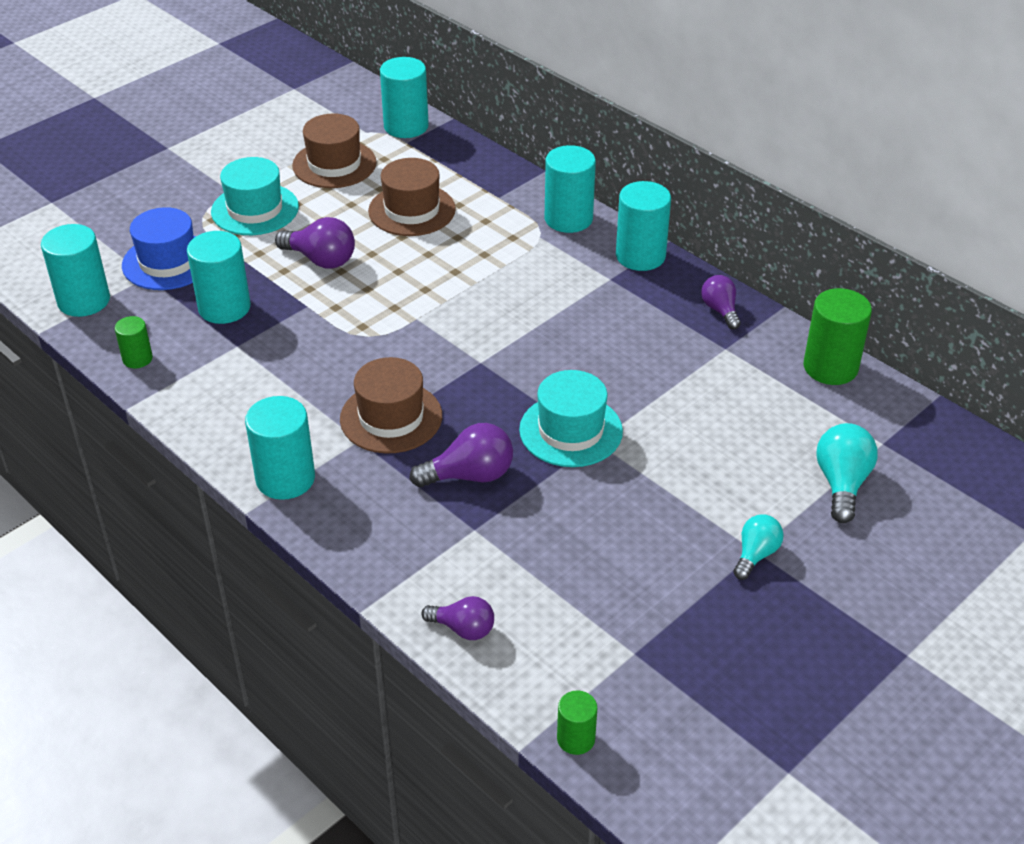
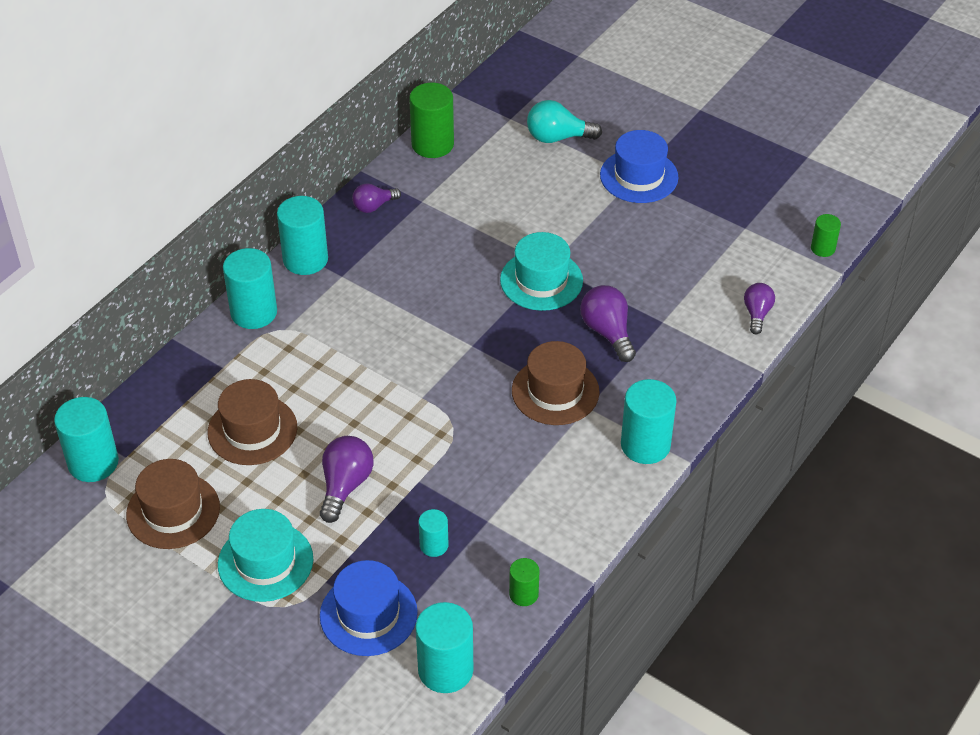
camera: 100 degrees left, 5 degrees up
(224, 307) = (434, 545): turquoise cylinder -> turquoise cylinder, size x0.55
(755, 555) = (639, 176): turquoise light bulb -> blue hat

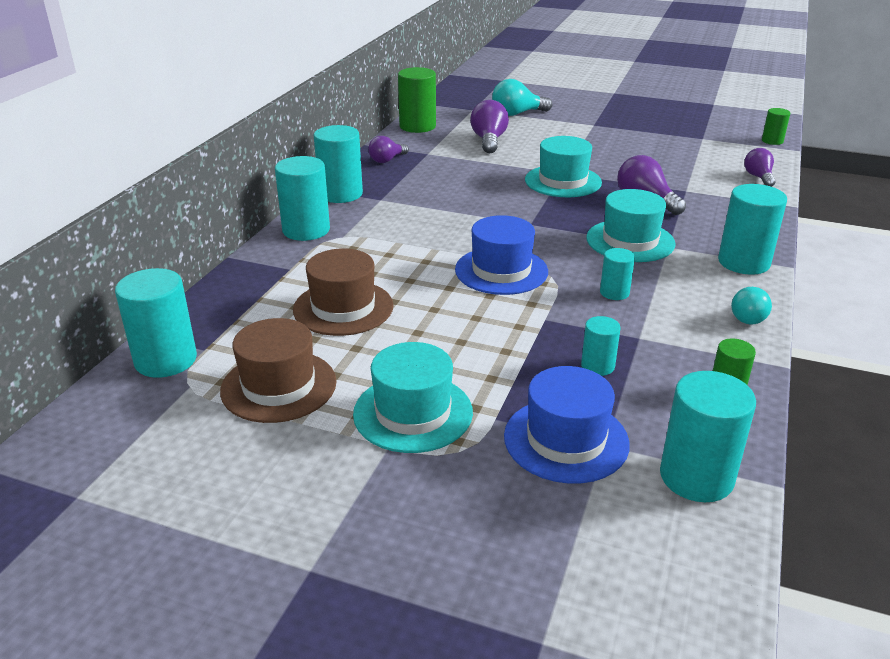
camera: 15 degrees left, 15 degrees down
(345, 486) = (469, 334): purple light bulb -> purple light bulb (489, 141)
(498, 460) = (614, 292): none -> turquoise cylinder
(555, 391) = (630, 241): brown hat -> turquoise hat
(600, 517) = (749, 317): none -> turquoise light bulb
(639, 176) = (596, 124): blue hat -> blue hat (501, 271)

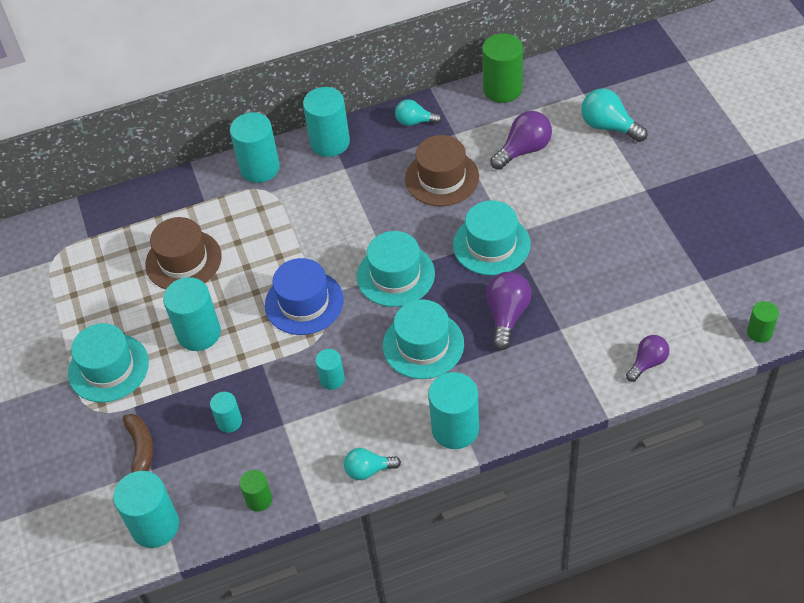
camera: 55 degrees right, 20 degrees up
(166, 360) = (65, 231): turquoise cylinder -> turquoise cylinder (199, 333)
(278, 386) = (83, 295): brown hat -> brown hat (442, 178)
(387, 160) = (415, 122): purple light bulb -> turquoise light bulb
(535, 223) = (395, 275): none -> turquoise hat
(566, 440) = (141, 449): blue hat -> brown banana

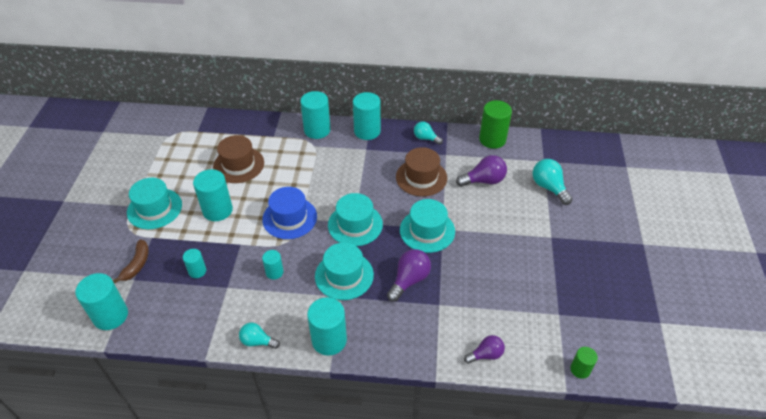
camera: 20 degrees right, 5 degrees down
(259, 500) = (180, 328): green cylinder -> none

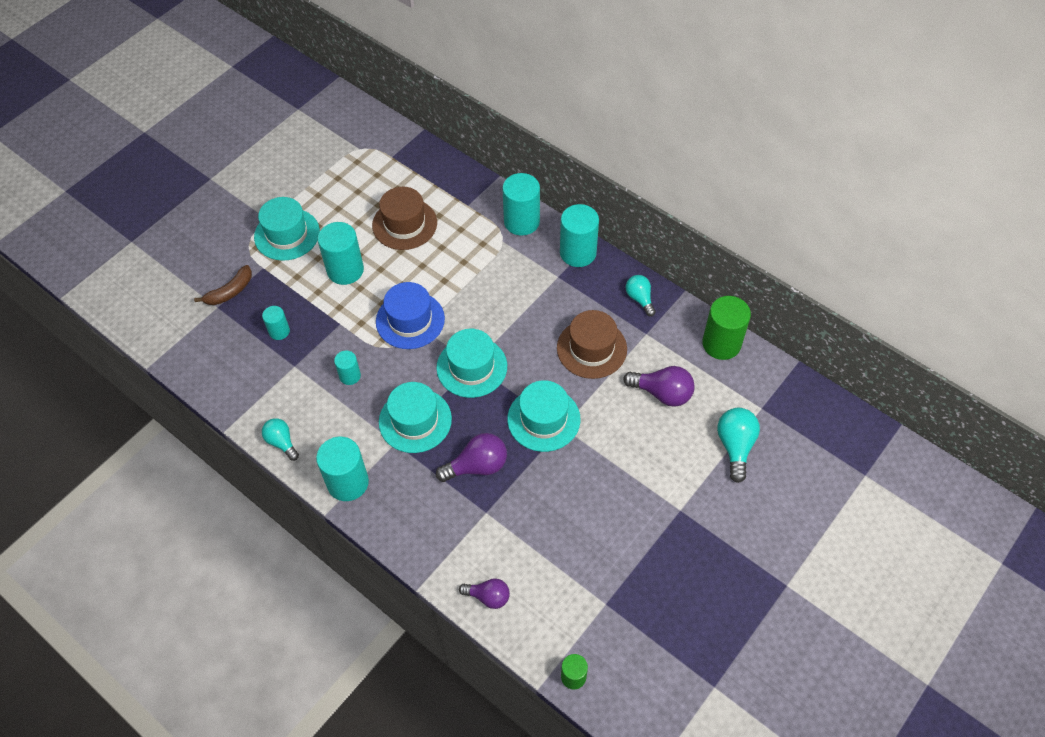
camera: 35 degrees right, 10 degrees up
(110, 315) = (174, 335): turquoise cylinder -> none

